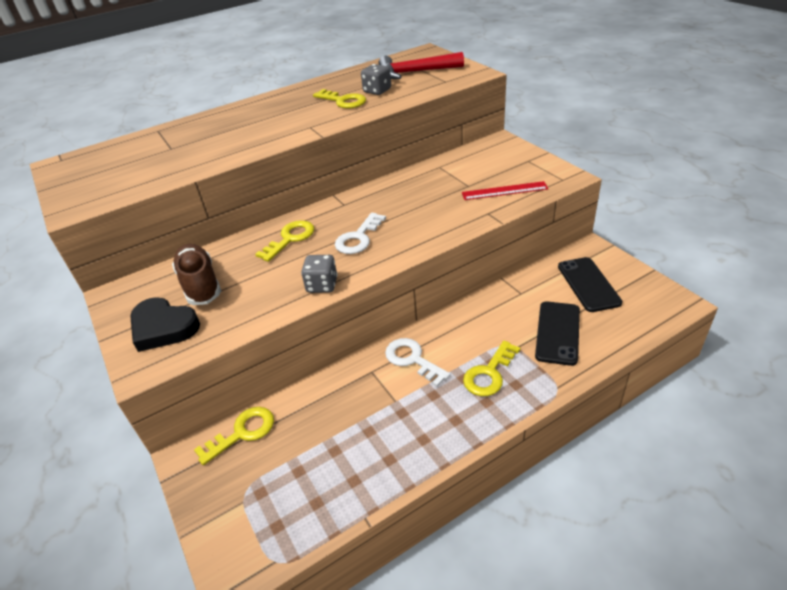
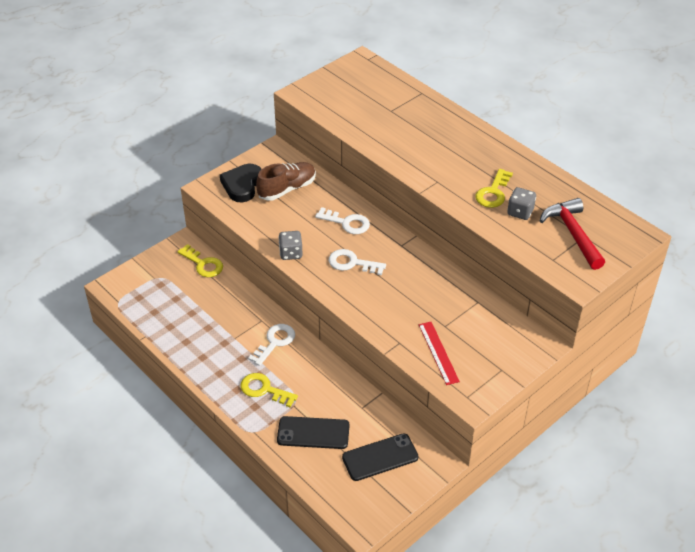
camera: 75 degrees right, 5 degrees up
(290, 238) = (347, 223): yellow key -> white key

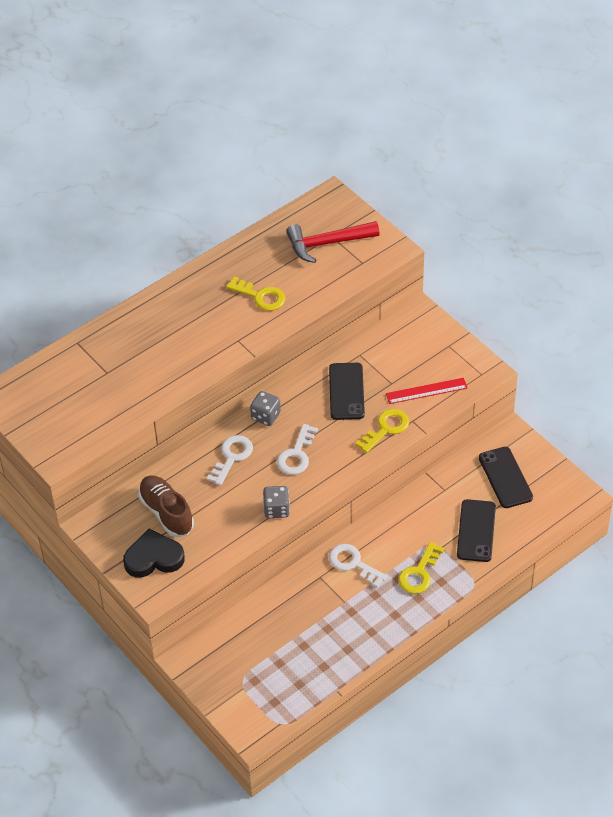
camera: 85 degrees left, 5 degrees up
(203, 264) = (224, 637): yellow key -> yellow key (386, 429)
(242, 185) = (153, 558): black heart -> black heart turned 150 degrees clockwise
(430, 294) = (346, 391): none -> black phone
(520, 212) = (292, 279): grey dice -> grey dice (265, 416)

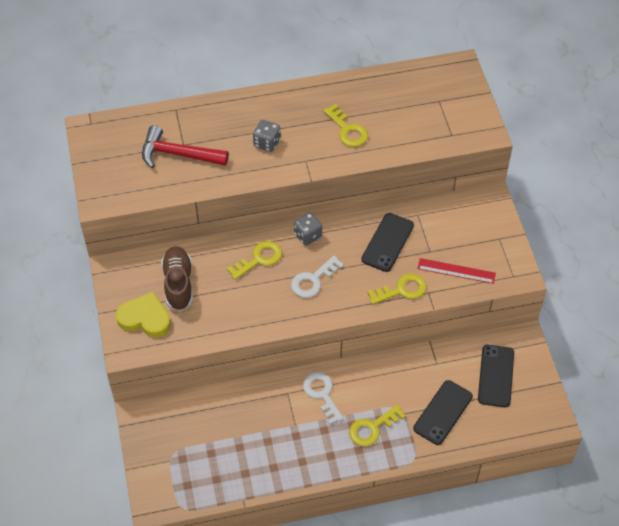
camera: 25 degrees right, 5 degrees up
(153, 558) = (145, 318): black heart -> yellow heart
(232, 457) = (259, 259): white key -> yellow key
(276, 509) = (268, 321): grey dice -> grey dice (267, 143)
(327, 243) = (431, 106): red hammer -> red hammer (178, 154)

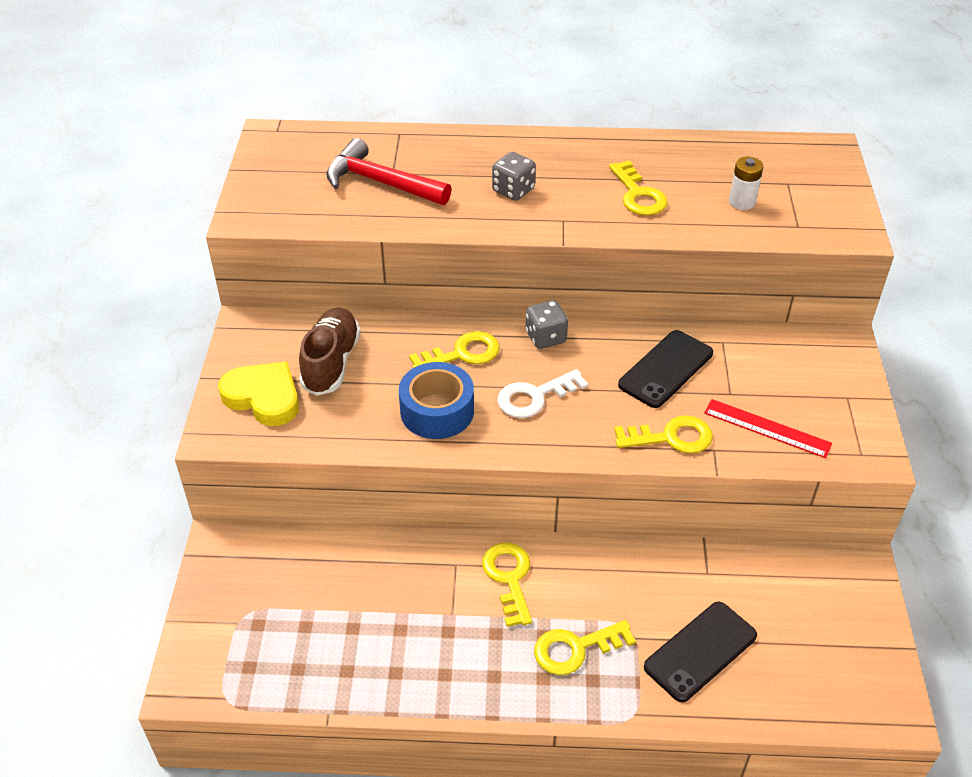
camera: 15 degrees right, 10 degrees down
(256, 303) = (437, 411): none -> blue tape
(322, 394) = (509, 578): white key -> yellow key
(413, 122) = (742, 202): none -> white battery
(496, 376) = (803, 614): black phone -> none

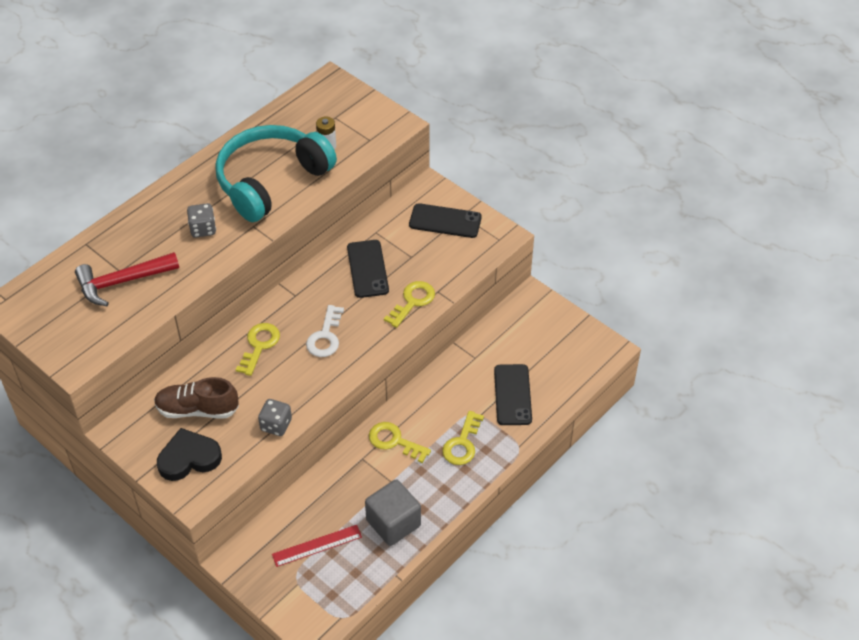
camera: 50 degrees left, 5 degrees up
(263, 397) = (189, 458): yellow heart -> black heart
(331, 363) = (197, 409): brown shoe -> brown shoe turned 45 degrees counterclockwise
(398, 658) = (393, 523): none -> grey cube
(437, 411) = (288, 385): blue tape -> none
(545, 337) = (289, 301): grey dice -> grey dice (276, 425)
(638, 195) = (271, 181): yellow key -> turquoise headphones
(767, 428) = (447, 260): red ruler -> red ruler (317, 545)
(818, 388) = (445, 221): none -> black phone

